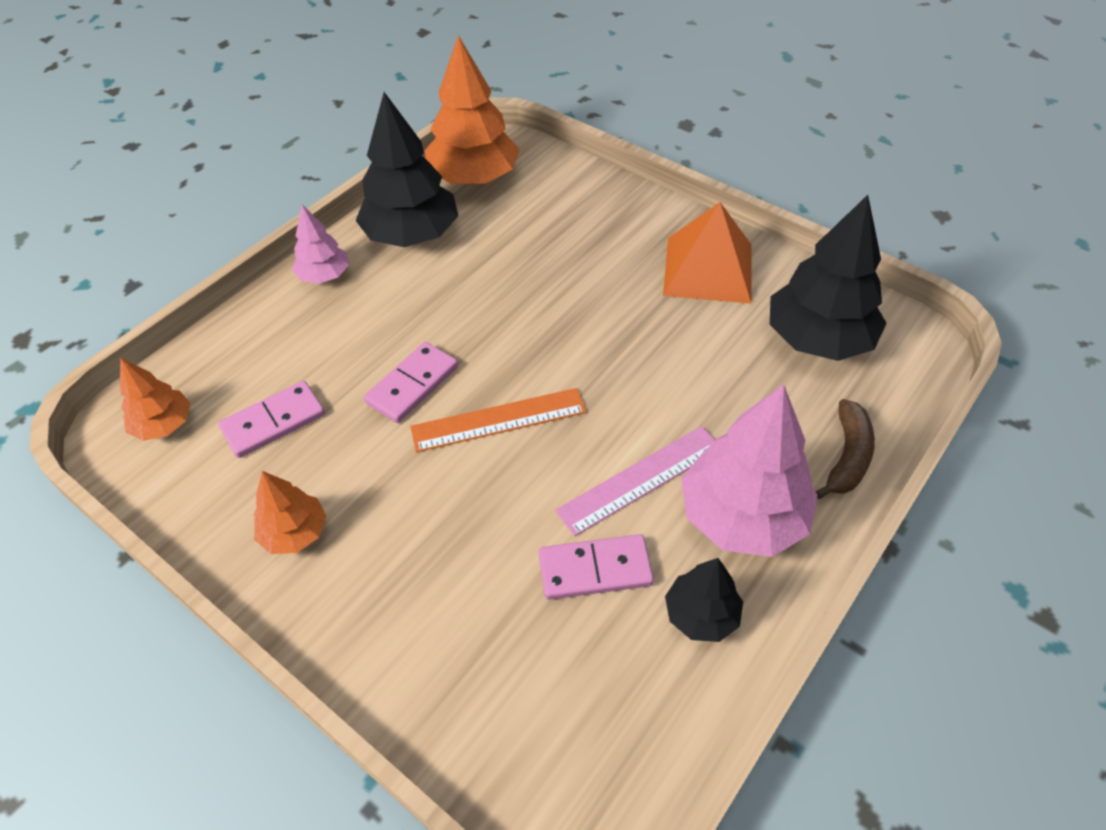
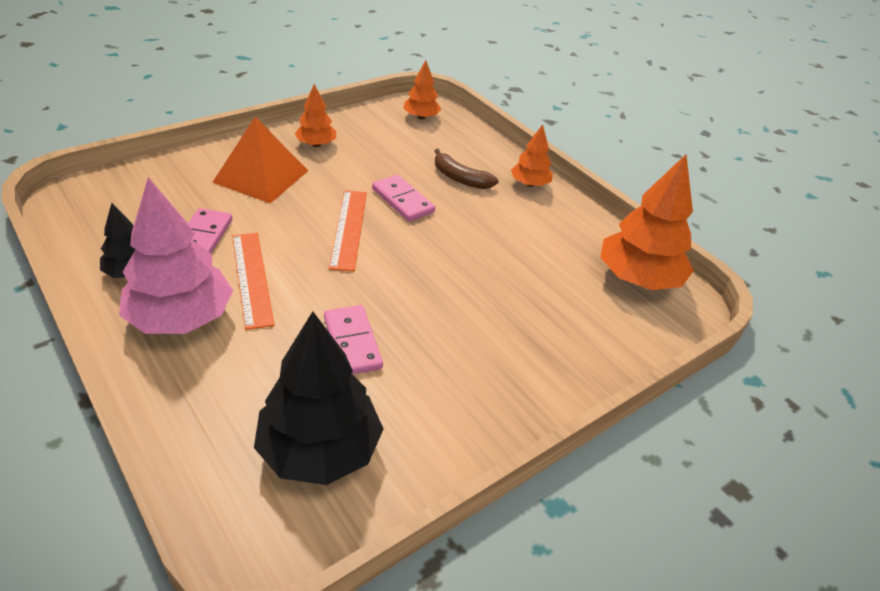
camera: 100 degrees right, 10 degrees down
(273, 422) = (402, 148): pink domino -> pink domino (352, 342)
(324, 275) = (529, 184): pink tree -> orange tree
(412, 235) = (564, 230): black tree -> none
(640, 479) = (252, 278): pink ruler -> orange ruler
(708, 269) = (455, 400): orange pyramid -> orange pyramid (261, 176)
(847, 457) = (179, 406): brown banana -> brown banana (460, 178)

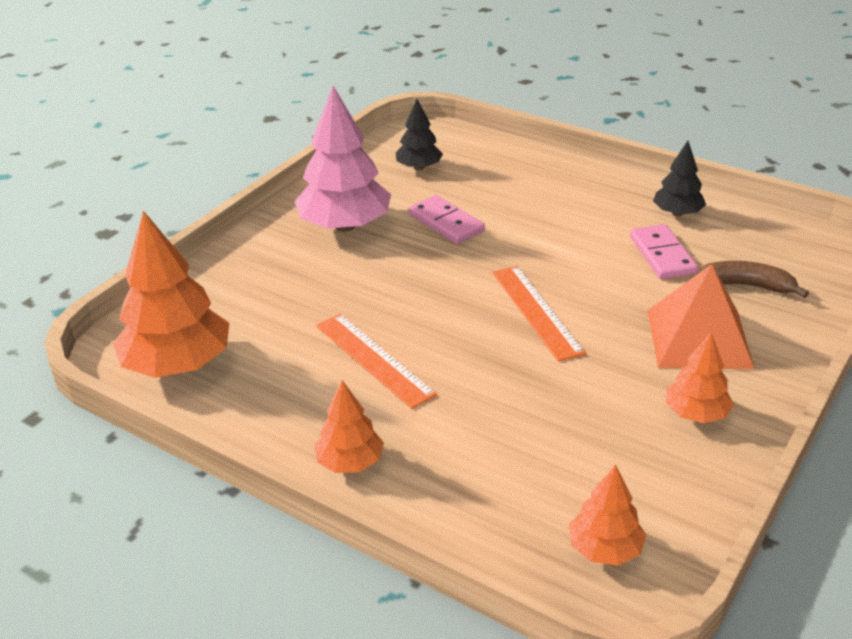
camera: 165 degrees right, 5 degrees down
(181, 318) = (594, 198): pink tree -> pink tree (345, 226)
(252, 278) = (576, 239): orange ruler -> orange ruler (374, 359)
(320, 450) = (419, 167): black tree -> black tree, size x0.54
(402, 201) = (506, 367): pink domino -> none
(460, 178) = (456, 432): brown banana -> brown banana (747, 285)

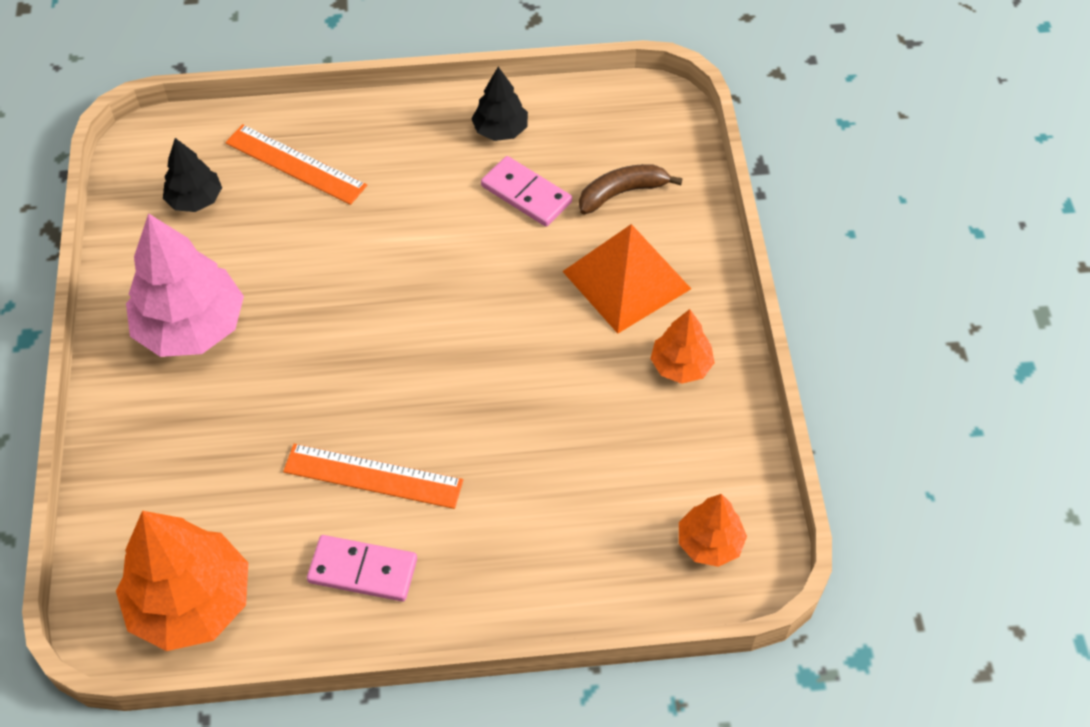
camera: 40 degrees left, 20 degrees up
(350, 462) = (452, 598): orange tree -> none
(446, 223) = (292, 264): pink domino -> pink domino (363, 570)
(536, 311) = (470, 330): orange ruler -> orange ruler (295, 164)

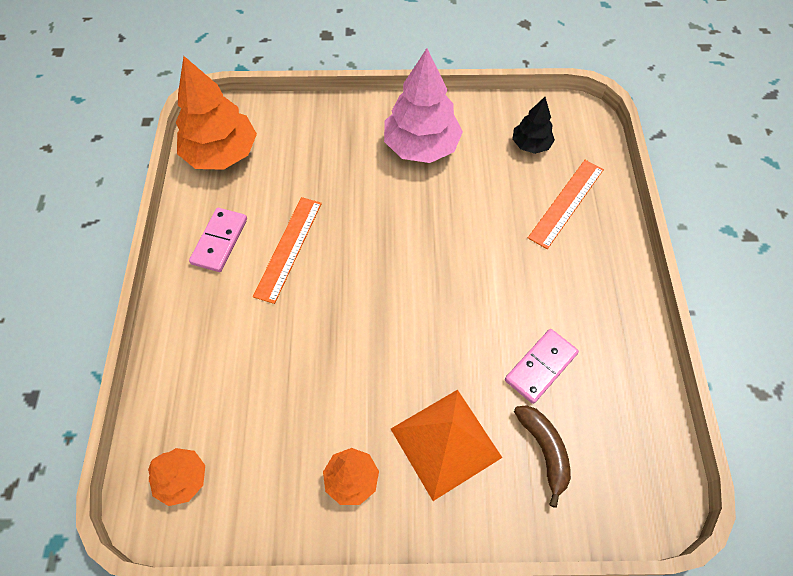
camera: 95 degrees right, 5 degrees up
(500, 130) = (613, 351): black tree -> none

